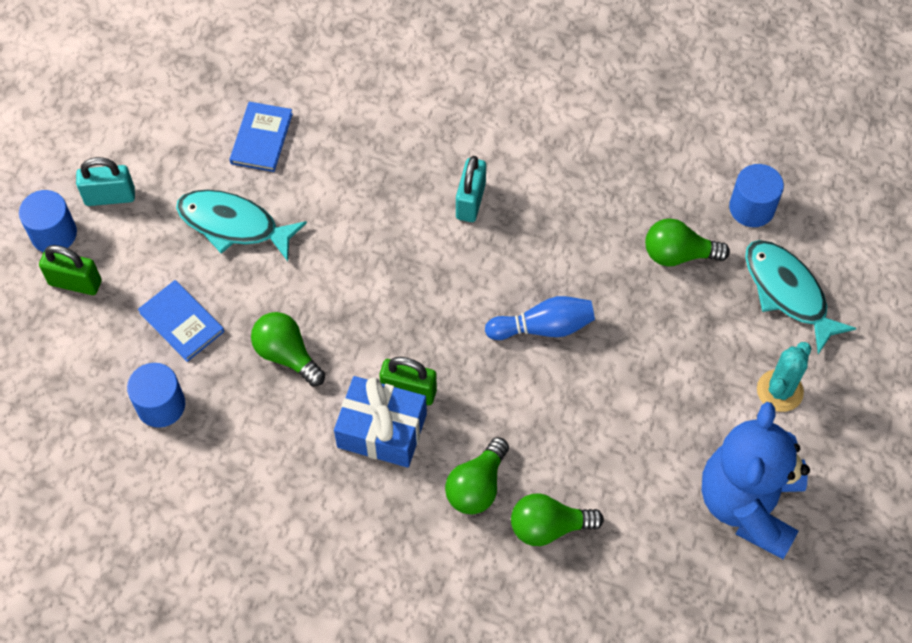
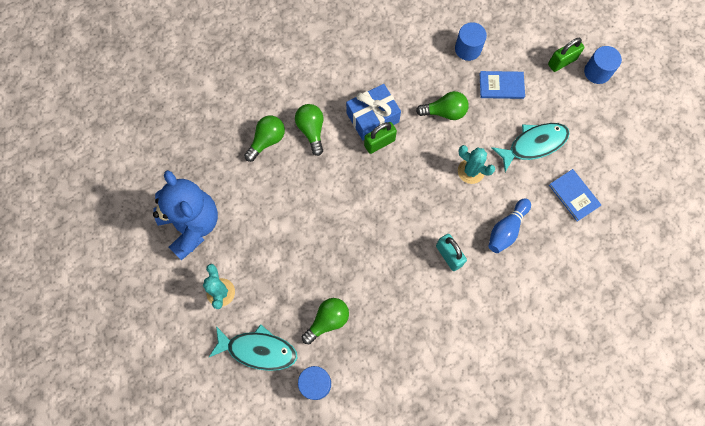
camera: 135 degrees right, 10 degrees up
(110, 197) = (598, 108): turquoise padlock -> none
(340, 262) = (471, 171): none -> turquoise cactus
(543, 327) = (353, 224): blue bowling pin -> blue bowling pin (506, 229)

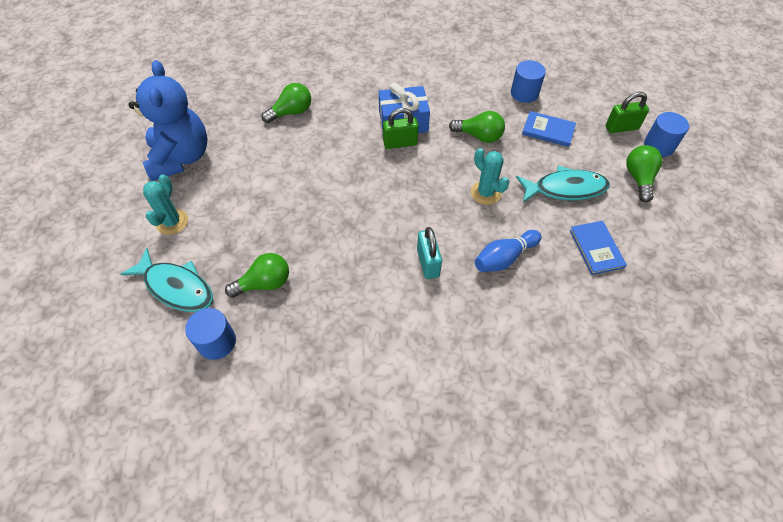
camera: 20 degrees right, 15 degrees down
(311, 130) = (338, 116): green light bulb -> green light bulb (638, 178)

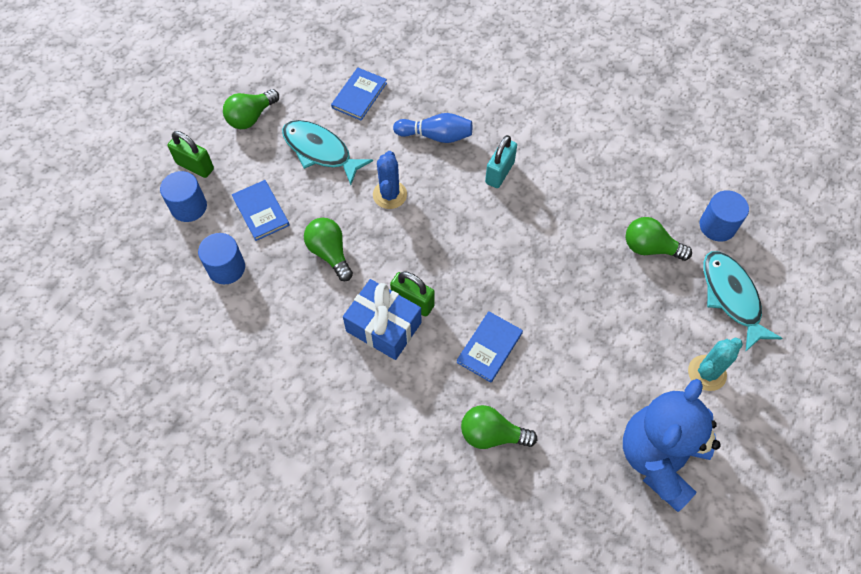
camera: 140 degrees left, 5 degrees up
(330, 149) = (489, 347): none -> blue book
(485, 193) = (390, 195): turquoise cactus -> blue cactus
(659, 145) = (192, 129): blue cylinder -> blue cylinder (189, 207)

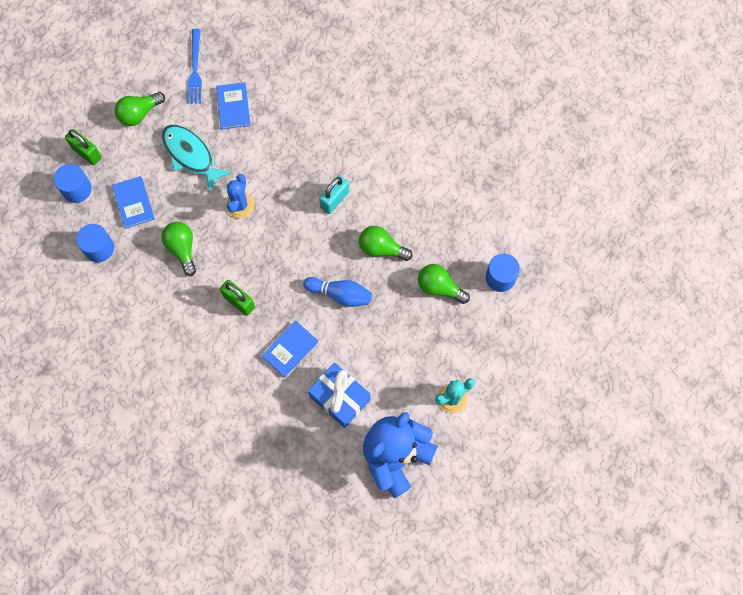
camera: 10 degrees right, 10 degrees up
(307, 65) = (195, 69): none -> blue fork
(359, 95) = (233, 107): blue book -> blue book turned 45 degrees counterclockwise
(383, 327) = (212, 318): blue gift -> blue gift (340, 398)
(436, 136) = (289, 156): blue bowling pin -> blue bowling pin (340, 294)
(492, 434) = (276, 417): green light bulb -> green light bulb (381, 248)
(731, 297) = (492, 340): turquoise fish -> none

